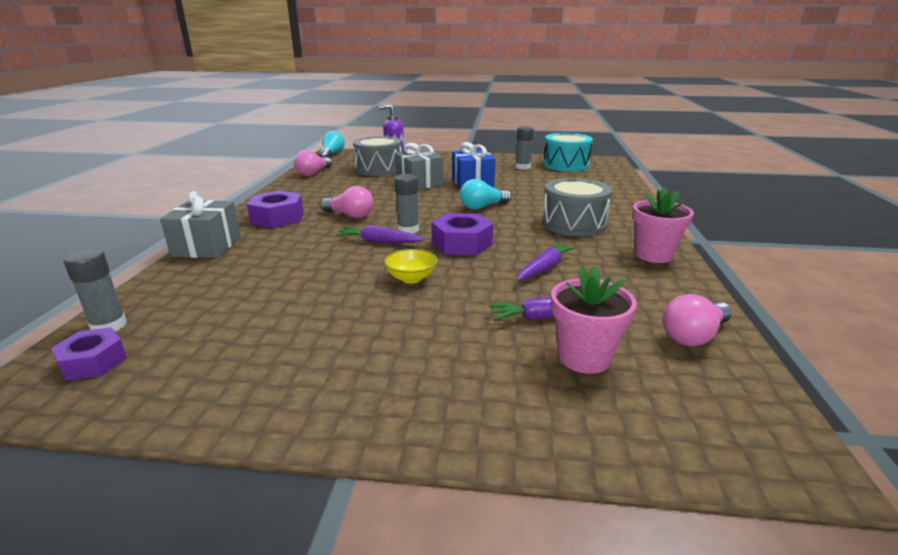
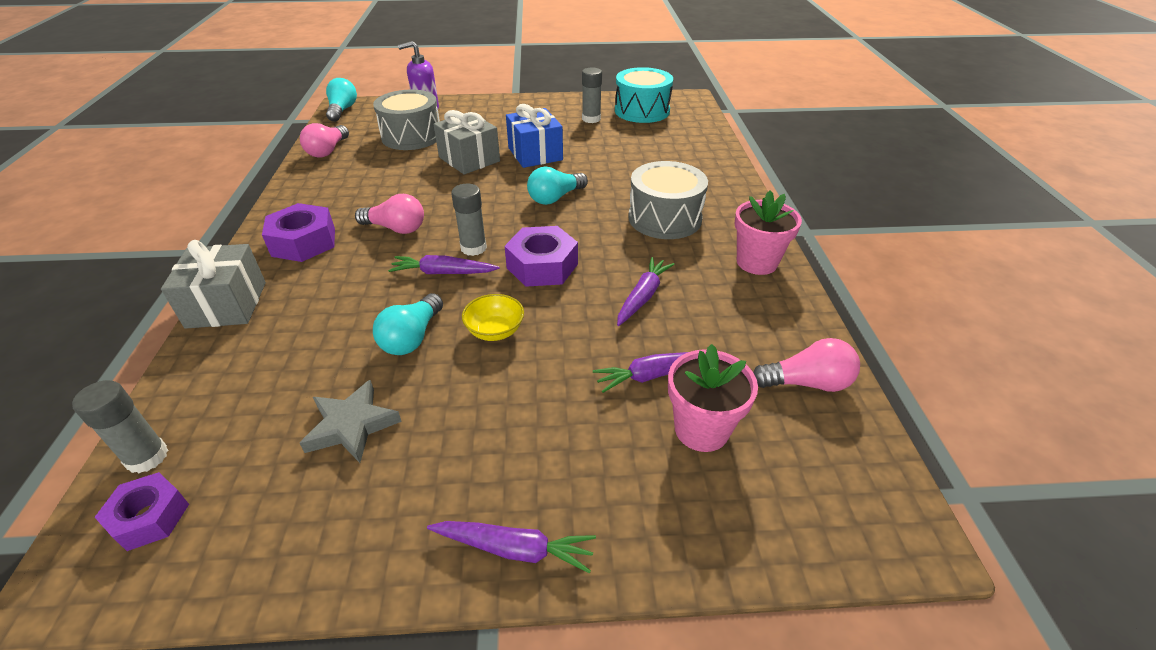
camera: 10 degrees left, 15 degrees up
(274, 323) = (352, 425): none -> grey star
(342, 276) = (412, 337): none -> turquoise light bulb
(387, 420) = (514, 549): none -> purple carrot
(693, 336) = (807, 383): pink light bulb -> pink light bulb turned 135 degrees counterclockwise

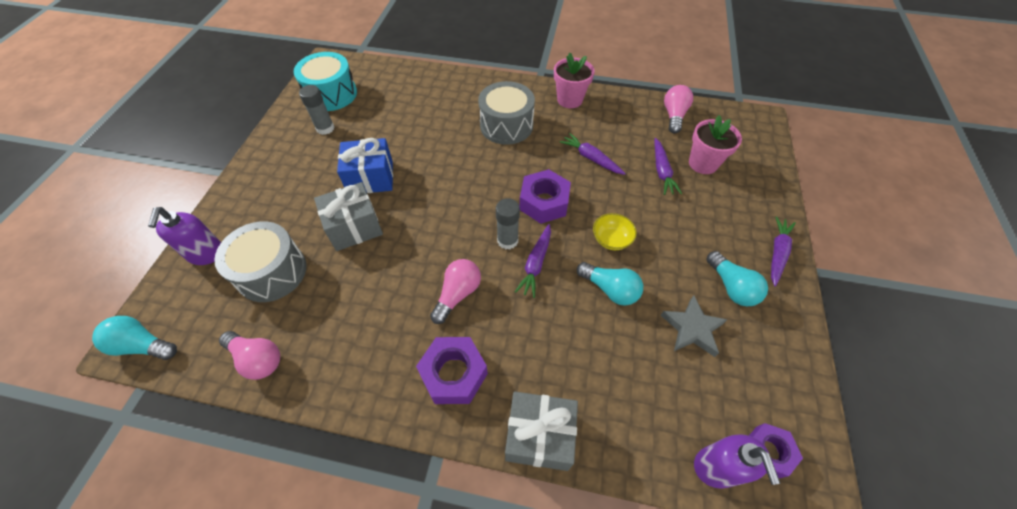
camera: 75 degrees left, 15 degrees up
(147, 457) = (716, 467): grey glue stick -> purple soap dispenser
(555, 198) = (453, 178): turquoise light bulb -> turquoise light bulb (731, 287)

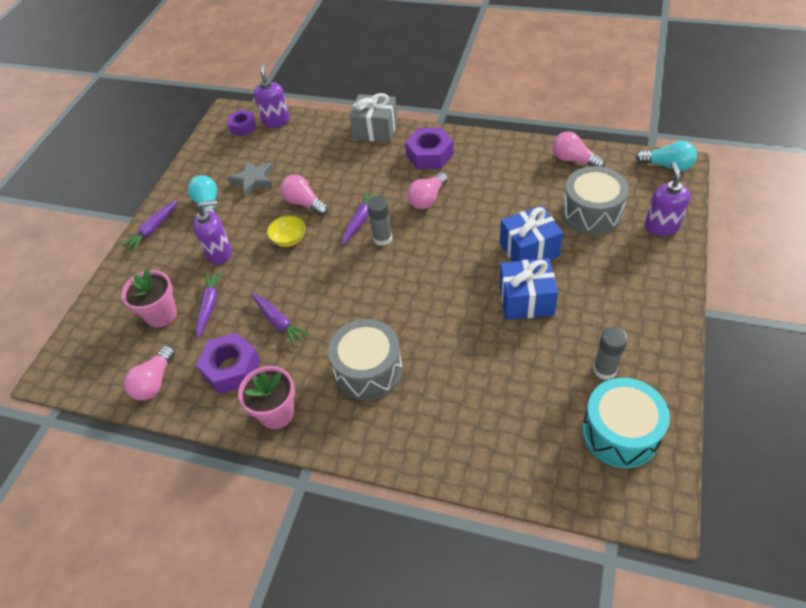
camera: 170 degrees left, 5 degrees down
(354, 227) = (529, 249): grey gift -> blue gift
(544, 202) = (342, 273): purple nut -> purple nut (231, 368)
(610, 289) = (304, 203): turquoise light bulb -> pink light bulb
(681, 224) = (219, 253): none -> purple soap dispenser

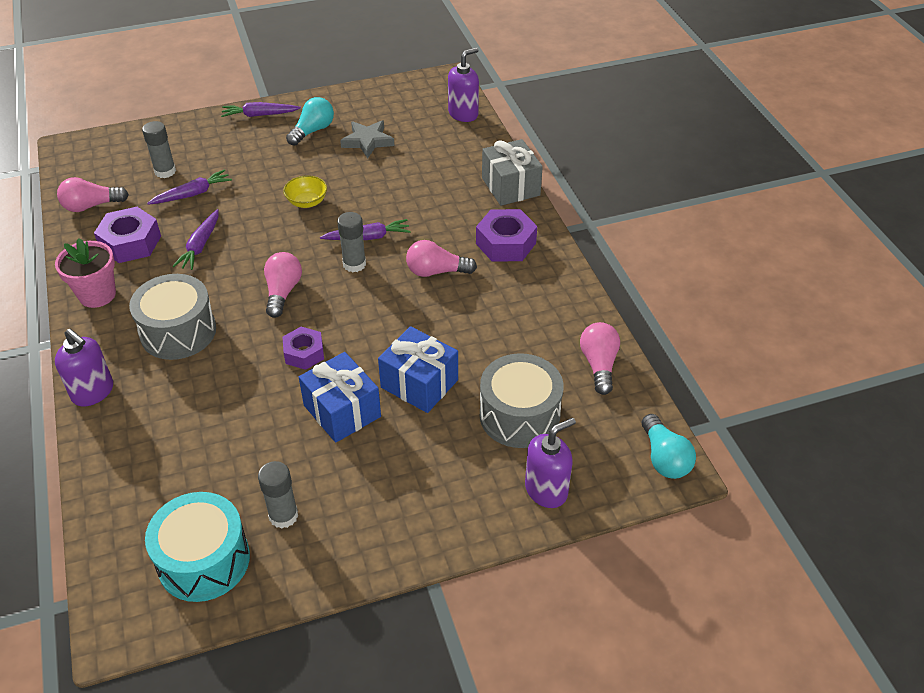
camera: 50 degrees right, 5 degrees down
(161, 314) = (165, 171): pink flower pot -> grey glue stick
(219, 253) = (259, 168): purple soap dispenser -> purple soap dispenser (93, 392)
(243, 127) = (436, 98): purple nut -> purple nut (304, 353)
(304, 203) = (362, 188): pink light bulb -> pink light bulb (283, 292)

